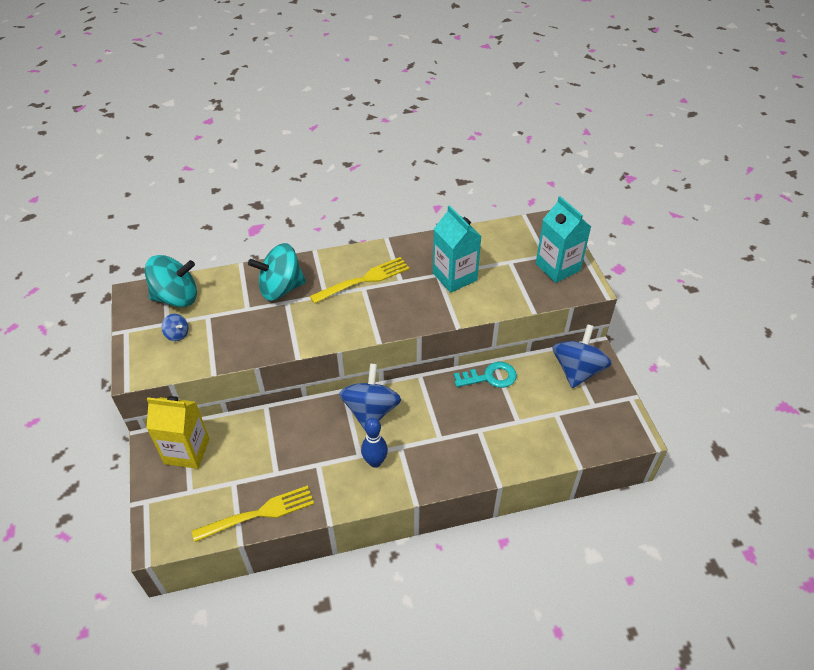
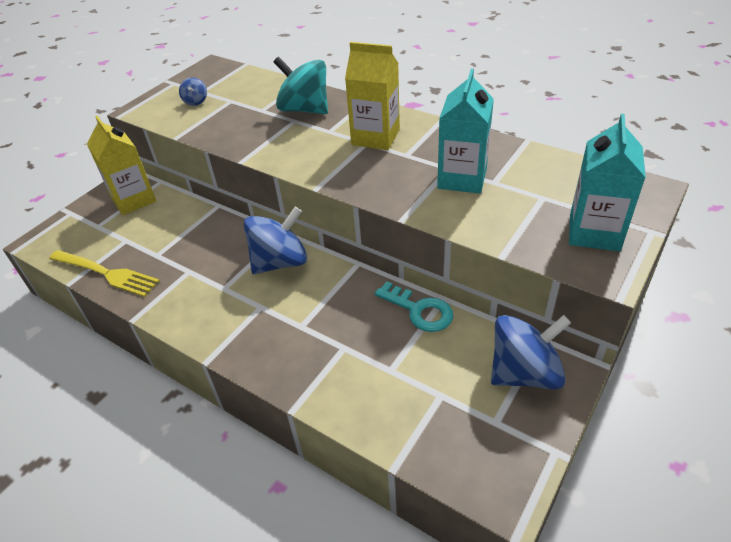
camera: 50 degrees right, 5 degrees down
(176, 297) = (231, 79): turquoise spinning top -> none
(363, 280) = (375, 137): yellow fork -> yellow carton
(375, 462) = (226, 302): blue bowling pin -> none

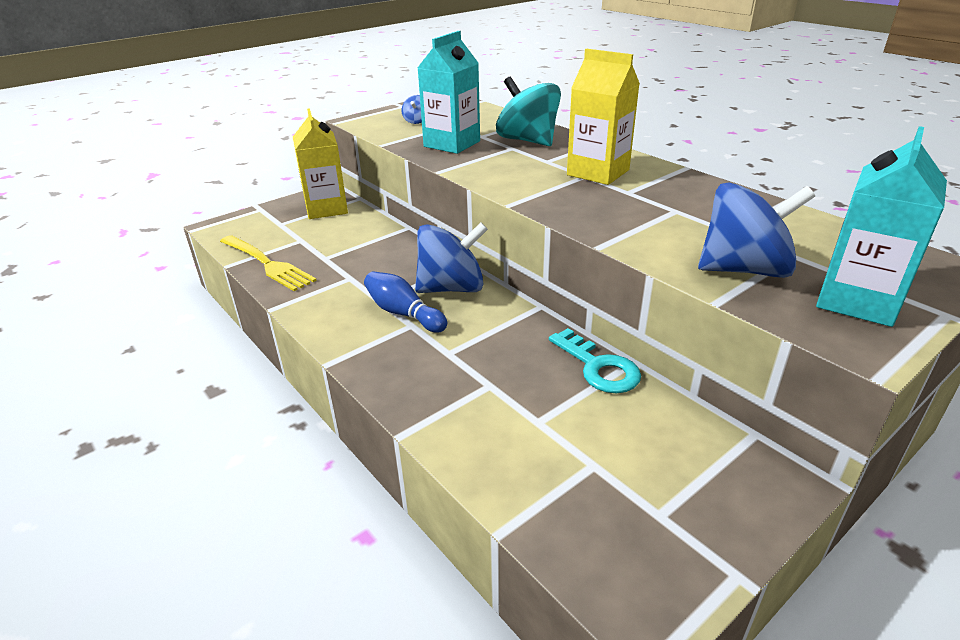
camera: 15 degrees right, 10 degrees down
(250, 297) = (403, 313): none -> blue bowling pin
(462, 178) = (690, 222): turquoise carton -> turquoise carton (452, 144)
(524, 373) = (719, 467): blue spinning top -> blue spinning top (744, 269)

